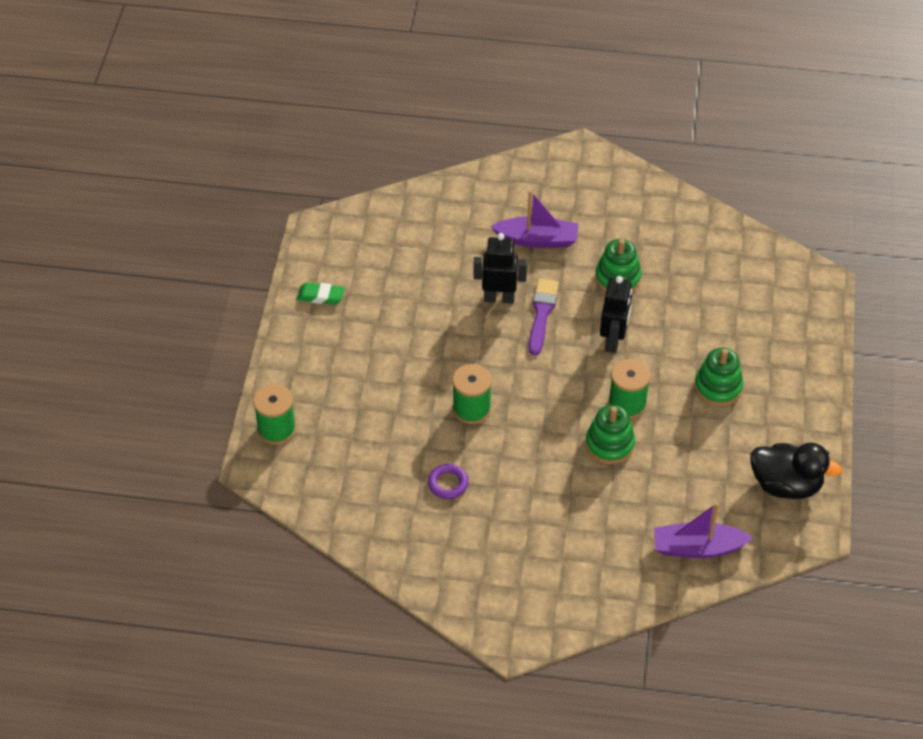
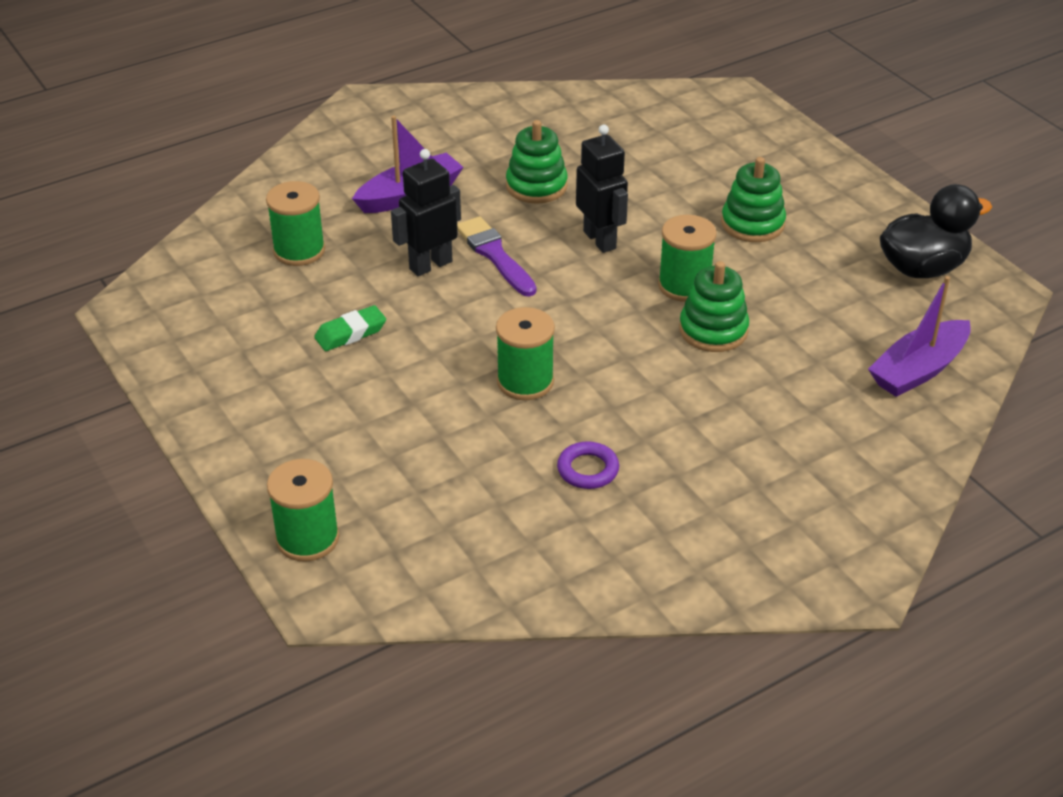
camera: 40 degrees left, 10 degrees down
(321, 296) = (210, 371): green eraser -> green eraser (350, 333)
(438, 243) = (299, 251): none -> green spool

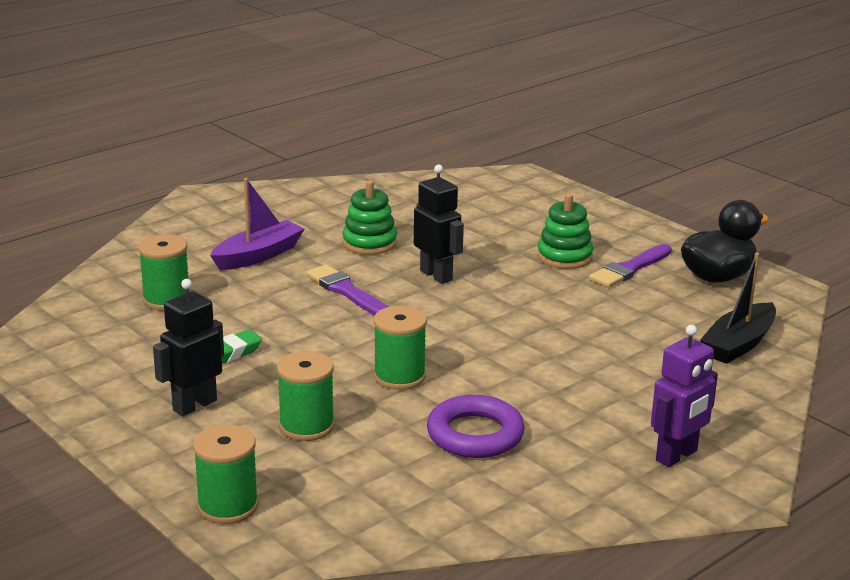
camera: 10 degrees left, 15 degrees down
(430, 265) = (290, 302): black robot -> black robot (194, 405)
(588, 469) = (475, 434): purple ring -> purple ring, size x1.71
(684, 285) = (519, 301): green spool -> green spool (306, 426)
(713, 330) = (555, 330): green stacking toy -> none
(802, 521) = (677, 456): none -> purple robot
(823, 248) = (629, 269): none -> purple brush
(918, 370) = (739, 344): purple boat -> black boat

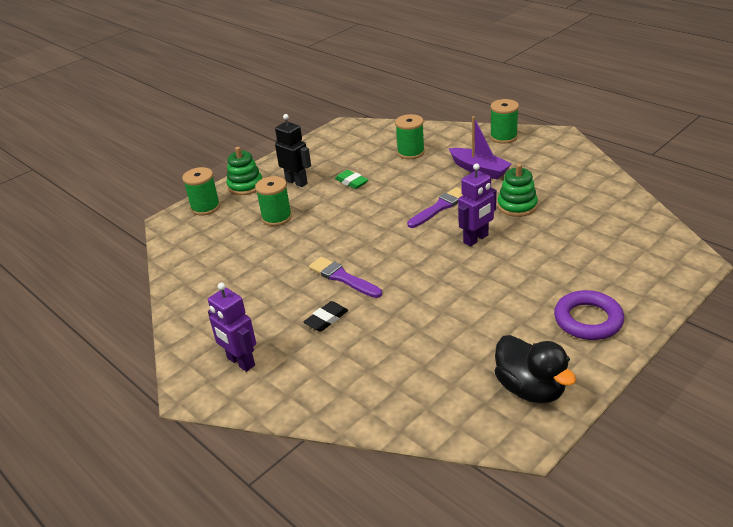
camera: 90 degrees right, 10 degrees up
(399, 377) = (332, 241): green spool -> green spool (503, 137)
(436, 275) = (476, 239): black robot -> purple robot
(475, 434) = (268, 275): purple ring -> purple ring (588, 320)
(564, 257) = (533, 296): green stacking toy -> green stacking toy (245, 186)
(590, 387) = (326, 319): none -> black eraser
(629, 269) = (525, 333): purple brush -> purple brush (342, 277)
(739, 344) = (404, 399): black boat -> none

